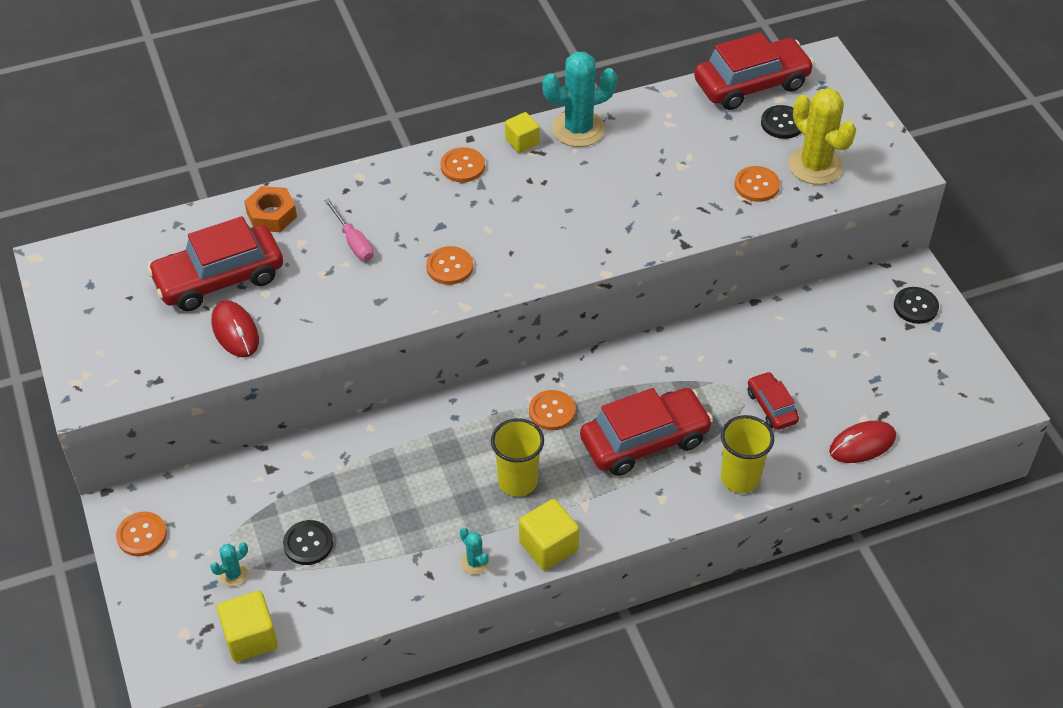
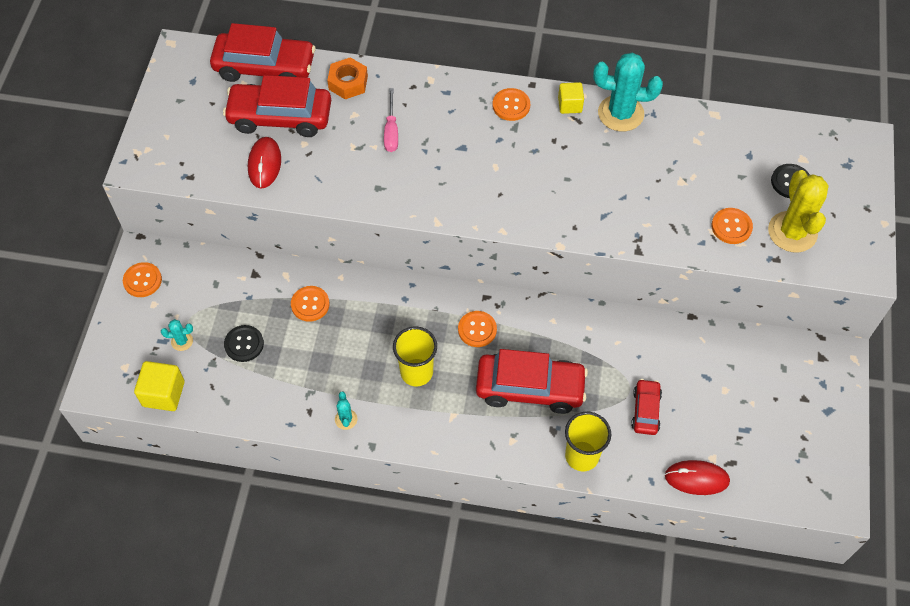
camera: 30 degrees right, 10 degrees up
(449, 267) = (447, 184): orange button -> orange button (310, 304)
(548, 546) = (405, 435): yellow cube -> none
(751, 84) = (788, 136): red car -> red car (265, 67)
(915, 306) = (821, 385): black button -> none

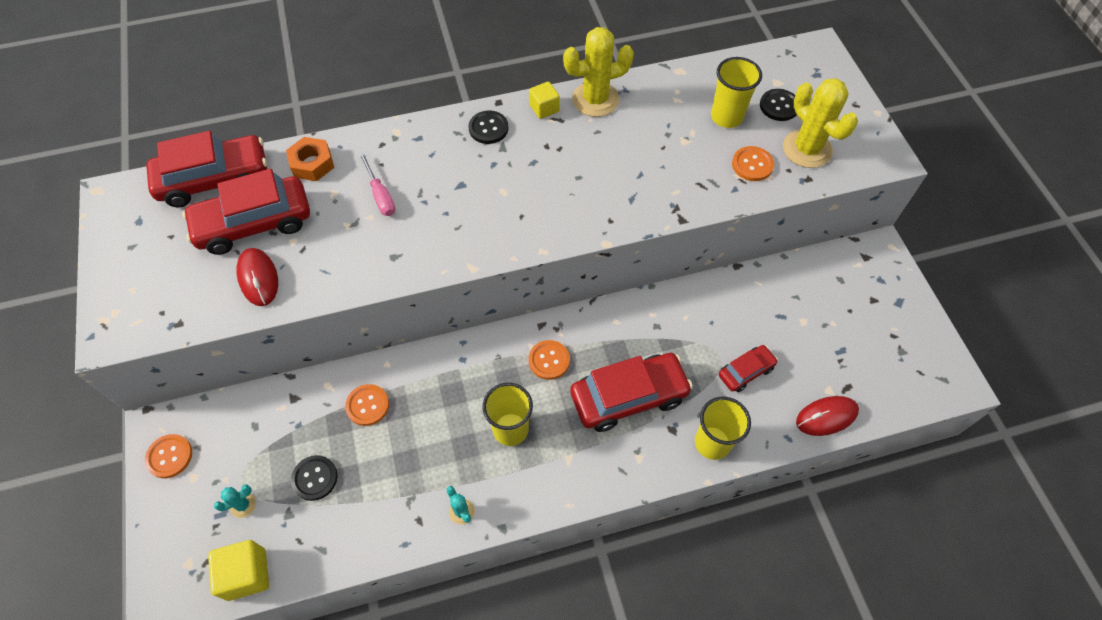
camera: 25 degrees left, 0 degrees up
(511, 105) = (488, 128): orange button -> black button
(620, 113) = (595, 99): turquoise cactus -> yellow cactus
(645, 410) = (745, 371): red car -> red car turned 75 degrees clockwise
(733, 174) = (726, 117): none -> yellow cup

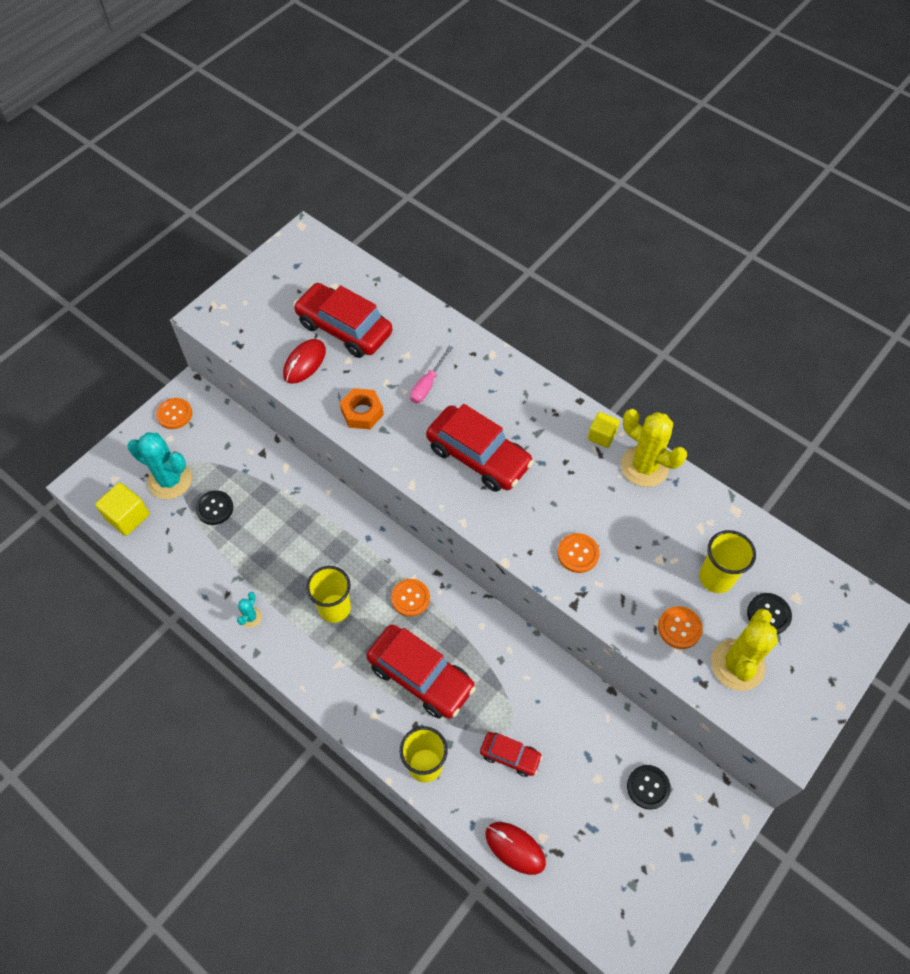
camera: 55 degrees right, 0 degrees up
(215, 179) = (361, 280): red car -> red car (478, 456)
(243, 505) = (170, 480): turquoise cactus -> turquoise cactus, size x2.17
(312, 164) = (420, 324): orange nut -> orange nut (362, 412)
(367, 405) = (288, 502): orange button -> orange button (578, 553)
(488, 128) = (547, 411): black button -> black button (648, 787)

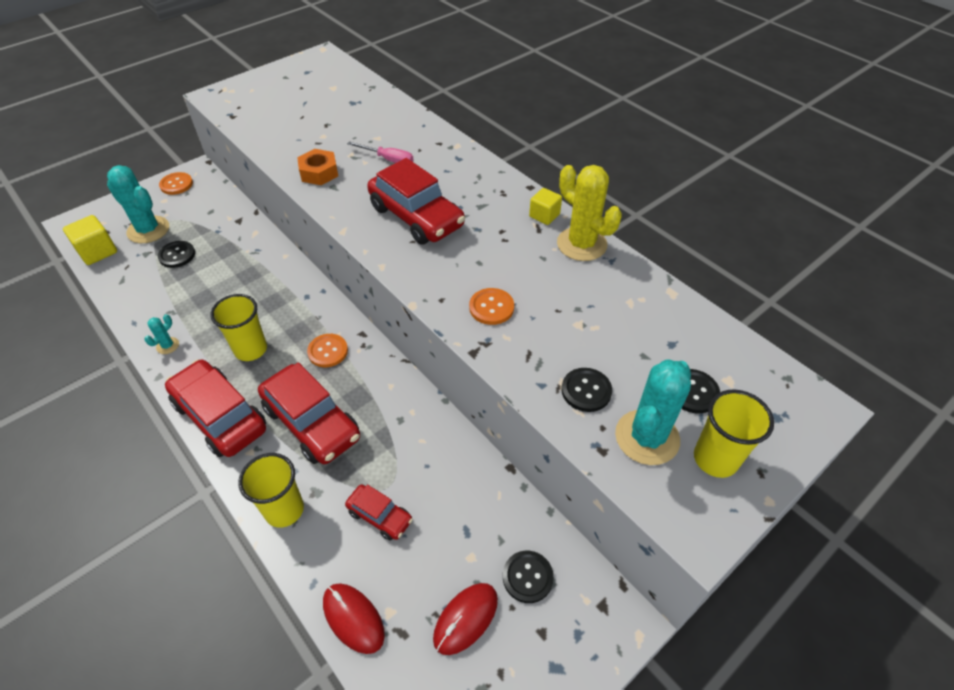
camera: 10 degrees right, 10 degrees down
(304, 363) = (283, 133): red mouse -> red mouse (466, 619)
(344, 328) = (329, 115): red car -> red car (220, 416)
(427, 384) = (388, 159): pink screwdriver -> pink screwdriver turned 105 degrees counterclockwise
(679, 628) = (586, 391): orange button -> black button
(716, 578) = (638, 349): yellow cup -> yellow cup (715, 459)
(737, 665) = (647, 437): yellow cactus -> turquoise cactus

